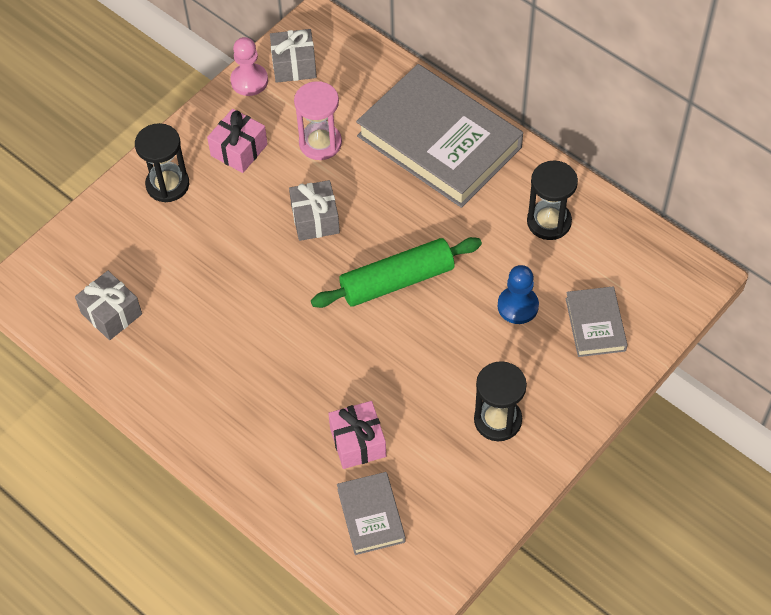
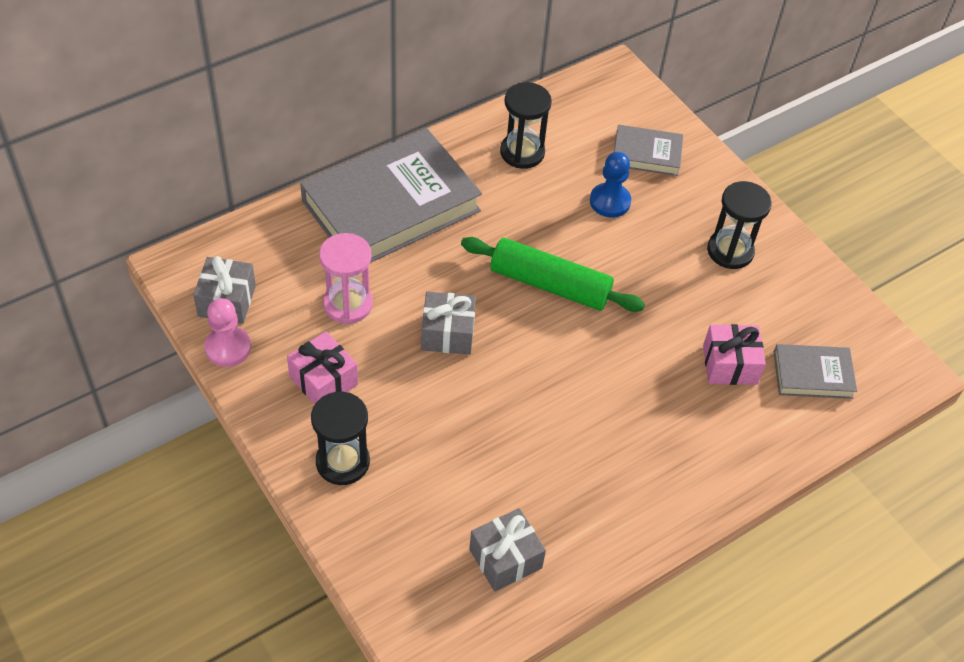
camera: 80 degrees left, 5 degrees down
(397, 280) = (550, 285): green rolling pin -> green rolling pin turned 60 degrees counterclockwise

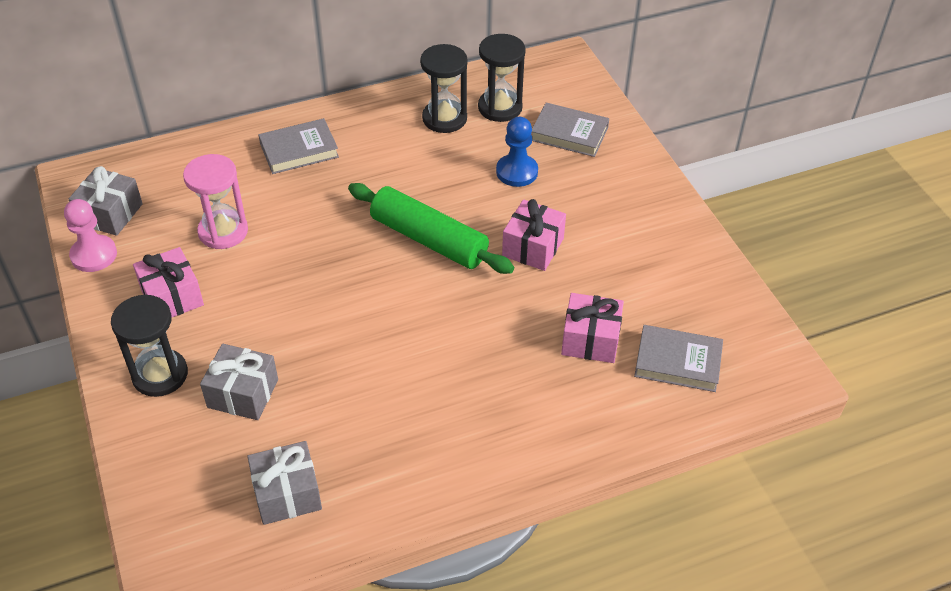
camera: 15 degrees right, 5 degrees down
(391, 206) = (299, 150): grey book -> grey book, size x0.47
(447, 333) = (310, 271): grey gift -> grey gift (243, 393)
(649, 279) = (533, 247): none -> pink gift
(730, 251) = (626, 232): black hourglass -> black hourglass (500, 107)

